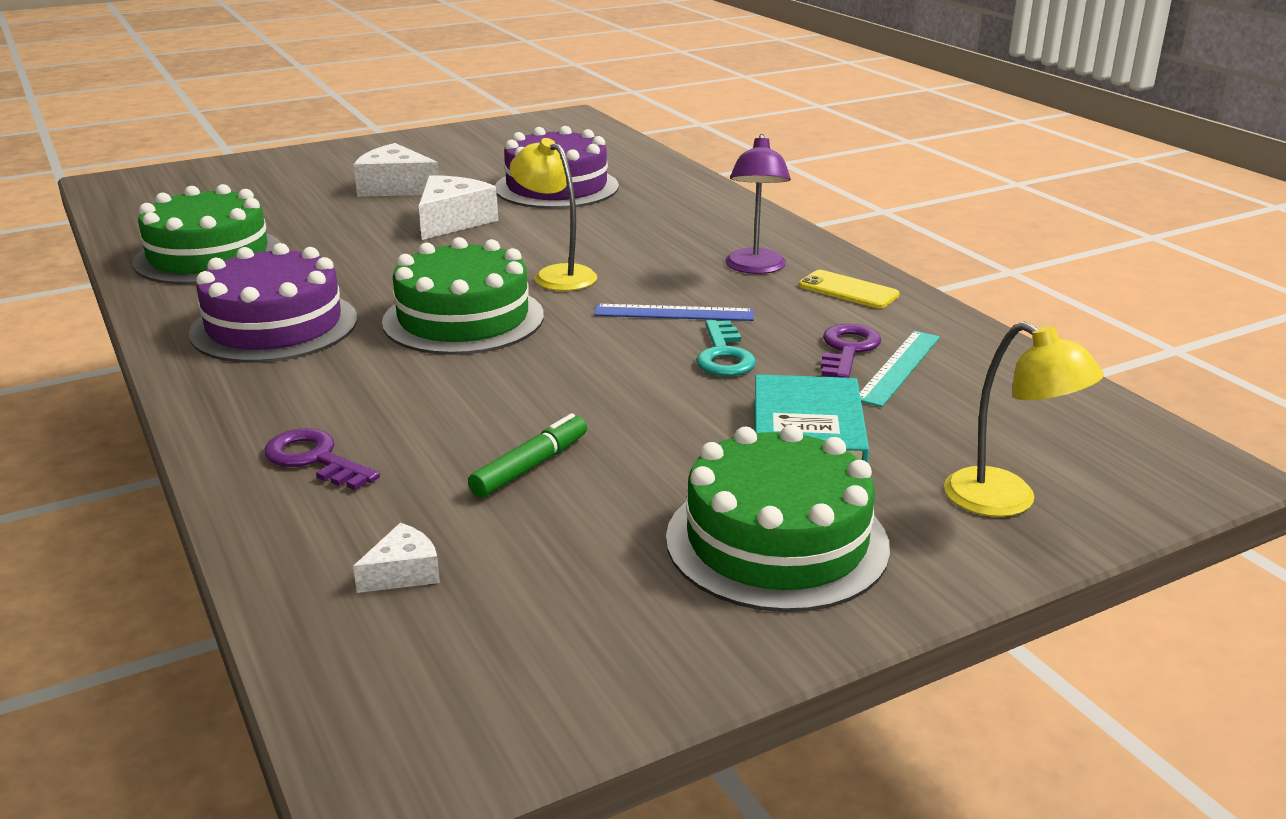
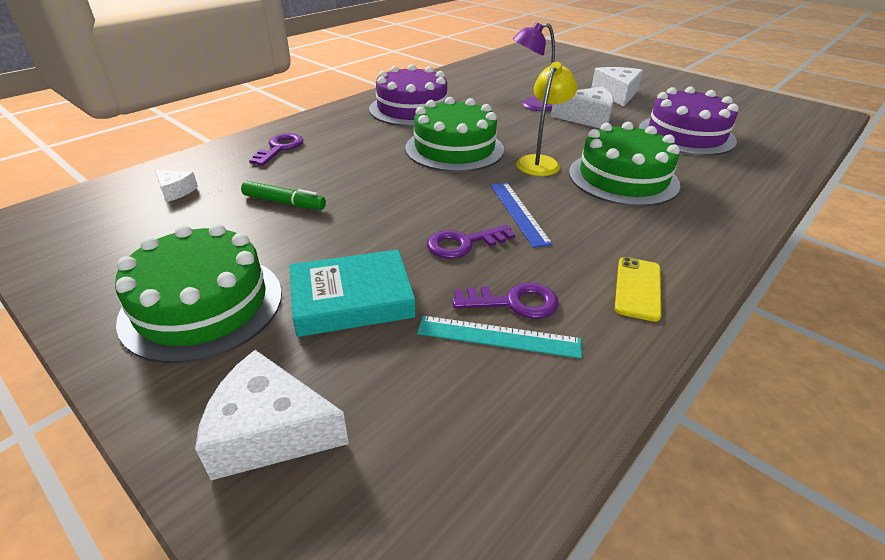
camera: 70 degrees right, 10 degrees up
(208, 256) = (478, 79): green cake -> green cake (623, 178)
(724, 355) = (463, 244): turquoise key -> purple key
(755, 268) = (634, 234): purple lamp -> purple lamp (531, 105)
(1006, 501) = (270, 431): yellow lamp -> white cheese

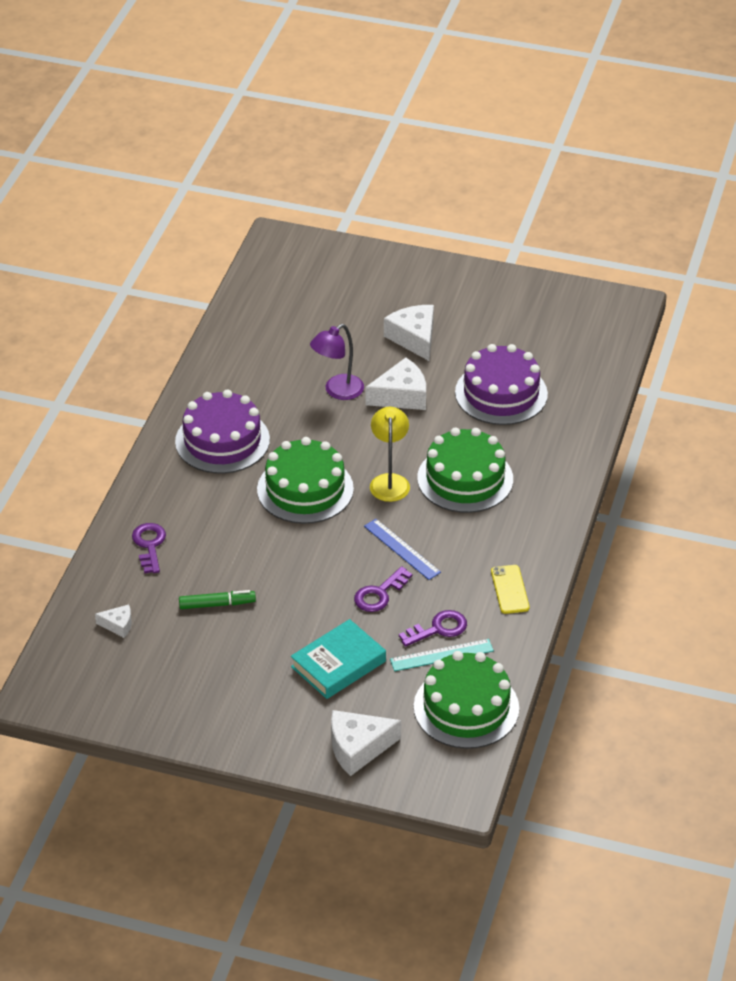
camera: 25 degrees left, 5 degrees up
(202, 305) = (250, 702): green cake -> green cake (466, 707)

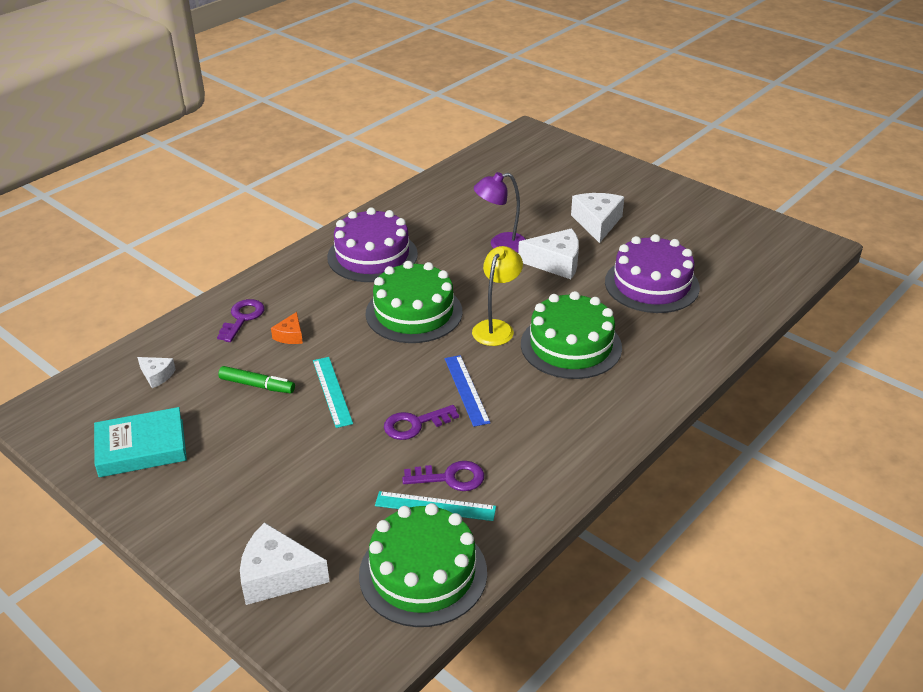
camera: 25 degrees right, 5 degrees down
(209, 548) = (290, 335): none -> orange cheese
(287, 588) = (332, 391): none -> turquoise ruler
(338, 664) = (324, 479): turquoise book -> turquoise book (141, 448)
(510, 589) = (551, 462): yellow phone -> none

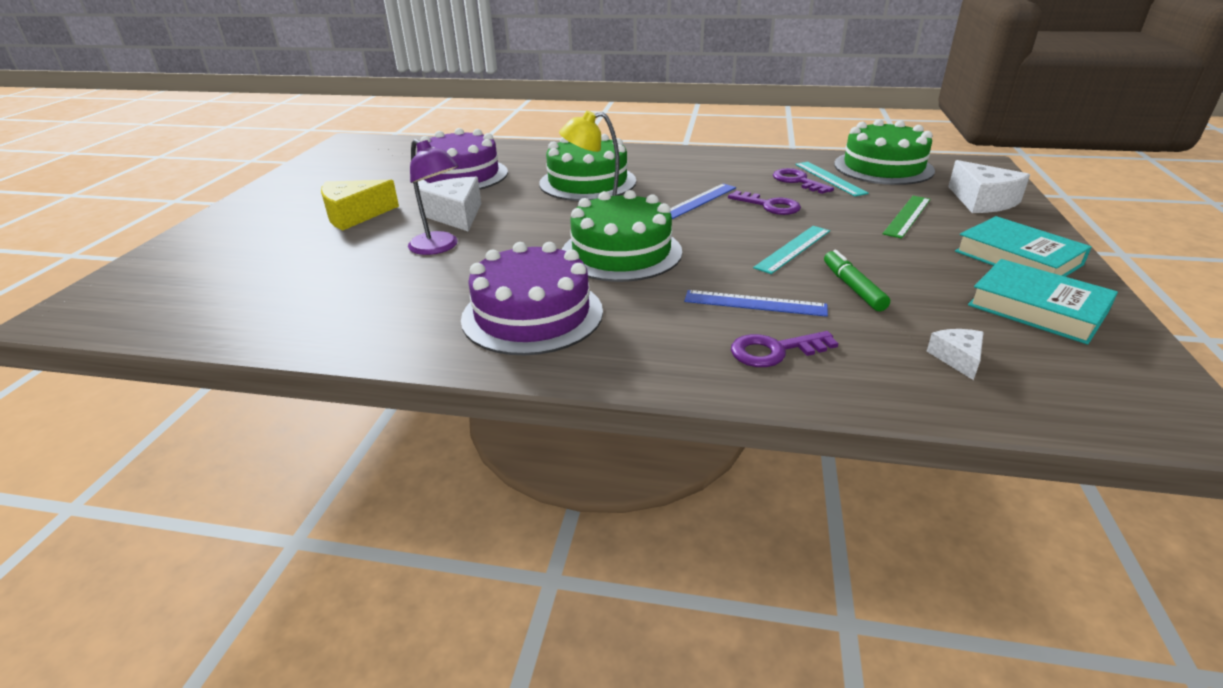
camera: 120 degrees left, 5 degrees down
(187, 498) = (1017, 258): none -> turquoise book
(290, 335) = (755, 303): orange cheese -> blue ruler
(309, 494) = (907, 216): none -> green ruler
(597, 223) = (354, 215): white cheese -> yellow cheese

